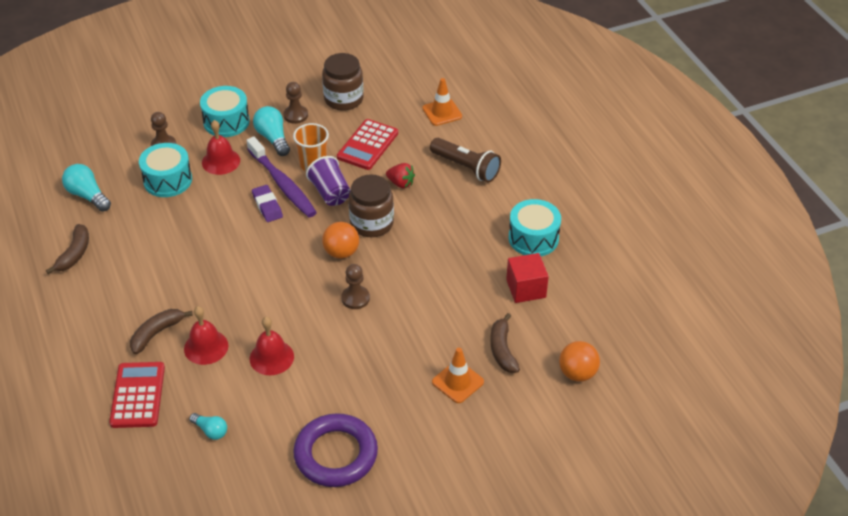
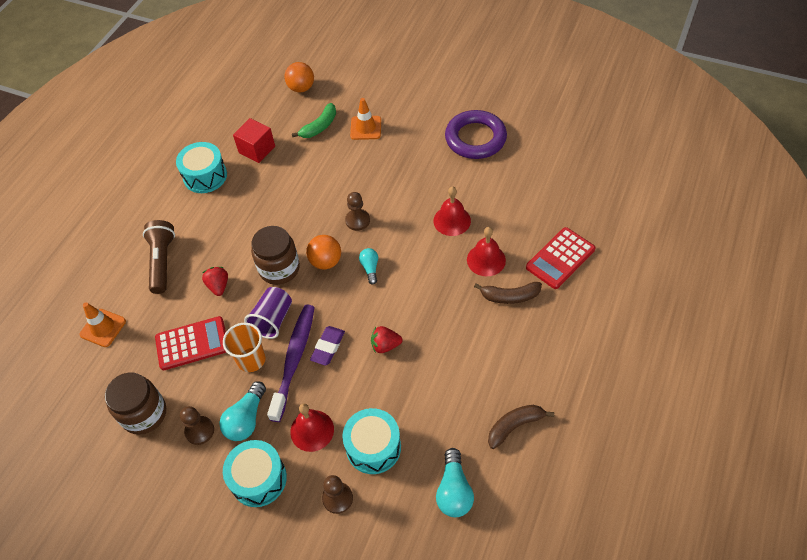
camera: 130 degrees left, 10 degrees up
(210, 431) = (533, 201): turquoise light bulb -> turquoise light bulb (370, 268)
(225, 235) = (385, 345): none -> red strawberry
(502, 350) = (319, 126): brown banana -> green banana

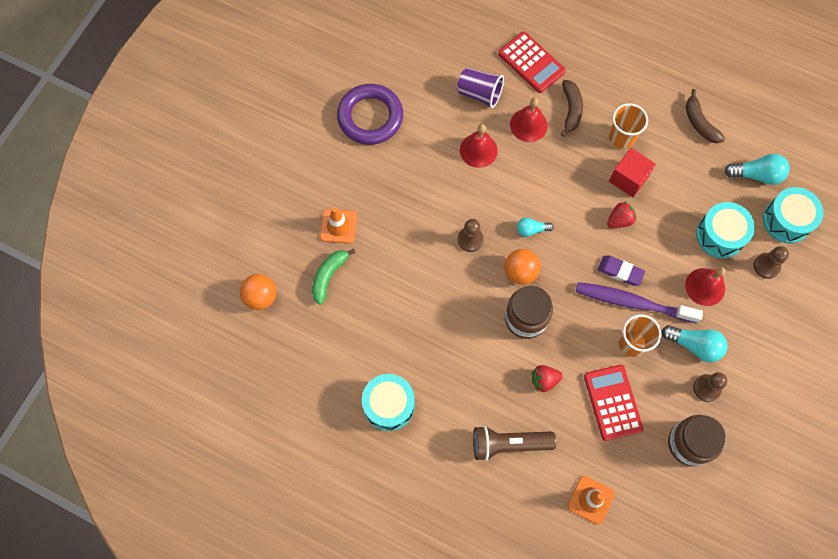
camera: 90 degrees left, 15 degrees up
(257, 149) = (355, 347): red cube -> red cube (628, 179)
(258, 479) = (751, 332): turquoise drum -> turquoise drum (786, 221)
(272, 320) = (588, 324): purple cup -> purple cup (479, 94)
(319, 126) = (328, 276): green banana -> green banana turned 105 degrees counterclockwise
(385, 345) = (619, 220): red strawberry -> red strawberry turned 120 degrees counterclockwise
(484, 345) = (621, 137): none -> orange cup

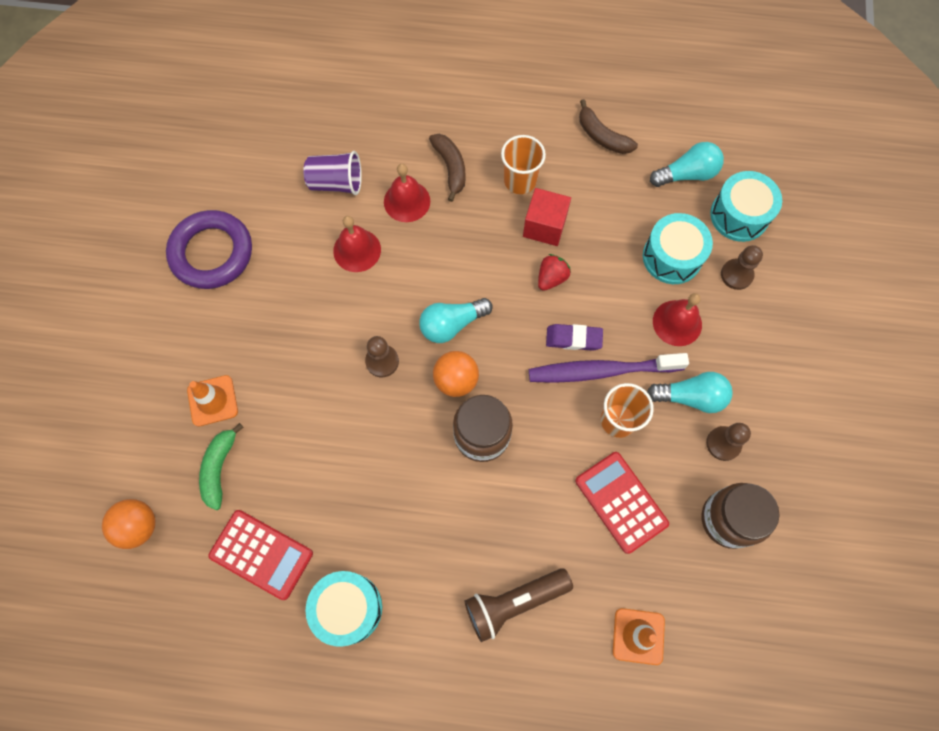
camera: 20 degrees left, 0 degrees up
(531, 62) = (386, 128): red calculator -> red calculator (261, 554)
(531, 230) = (452, 324): turquoise light bulb -> turquoise light bulb, size x1.61
(544, 380) = (530, 504): red strawberry -> none

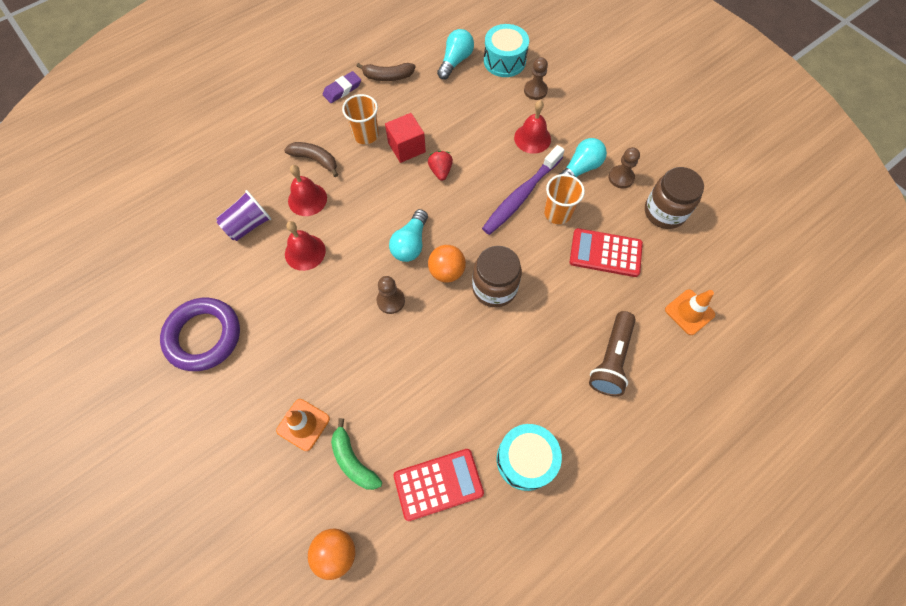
camera: 45 degrees left, 5 degrees down
(573, 339) = (488, 192): purple eraser -> purple eraser (342, 89)
(672, 257) = (493, 108): turquoise drum -> none

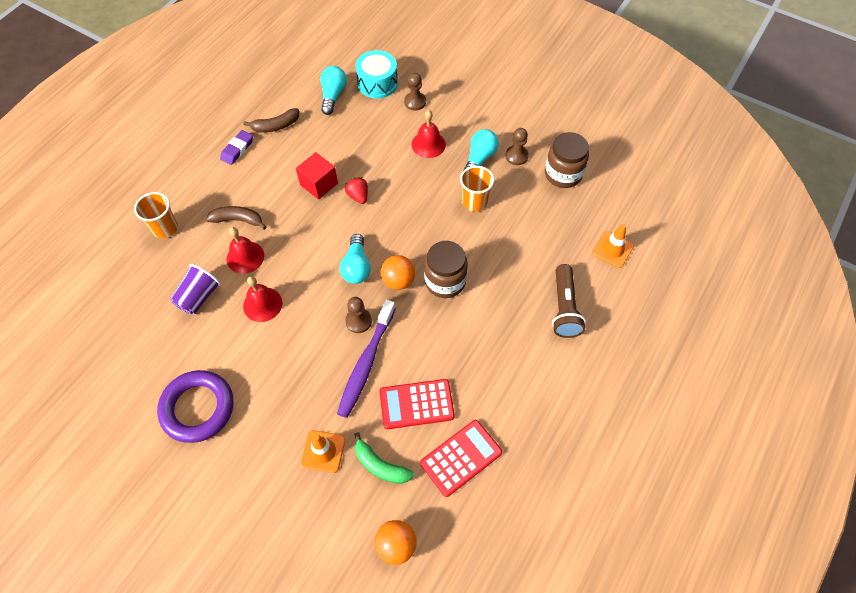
camera: 20 degrees left, 5 degrees down
(365, 135) = (276, 184): orange cup -> orange cup (165, 228)
(521, 195) = (438, 196): purple toothbrush -> purple toothbrush (366, 362)
(525, 459) = (525, 412): turquoise drum -> none
(605, 253) = (527, 223): red calculator -> red calculator (416, 404)

